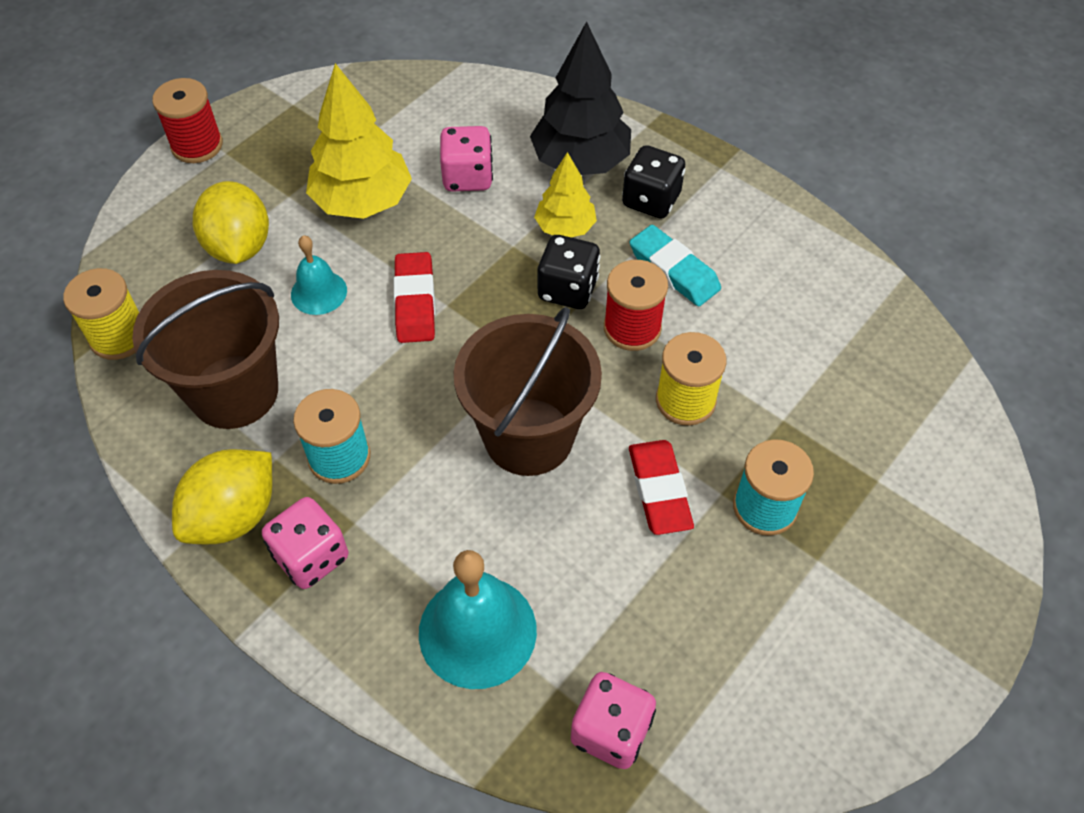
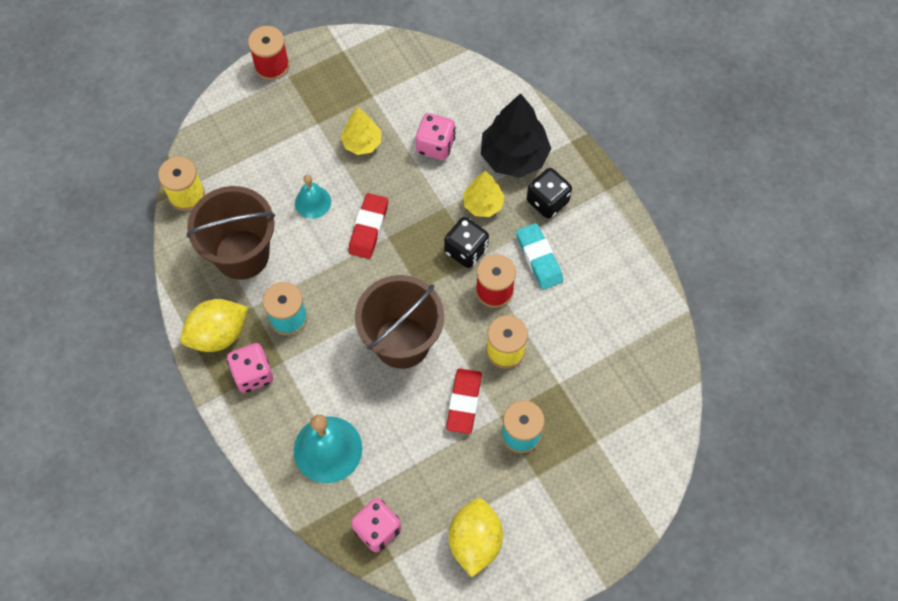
camera: 20 degrees right, 10 degrees up
(239, 247) = (275, 153): yellow lemon -> yellow lemon (475, 541)
(362, 201) = (362, 143): yellow tree -> yellow tree, size x0.59

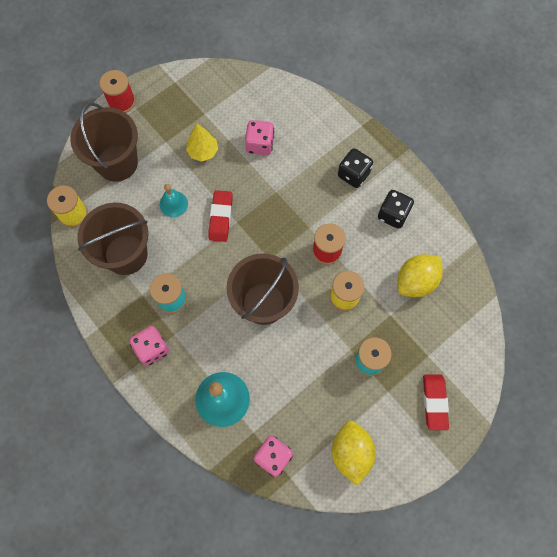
camera: 10 degrees left, 5 degrees up
(218, 334) = (119, 321): yellow lemon -> yellow lemon (416, 281)
(252, 140) = (117, 163): none -> brown bucket
(464, 402) = (320, 343): red eraser -> red eraser (434, 402)
(466, 250) = (299, 222): black dice -> black dice (393, 215)
(483, 204) = (305, 184): yellow tree -> none
(514, 156) = (321, 144): black tree -> none
(539, 258) = (356, 220): turquoise eraser -> none

